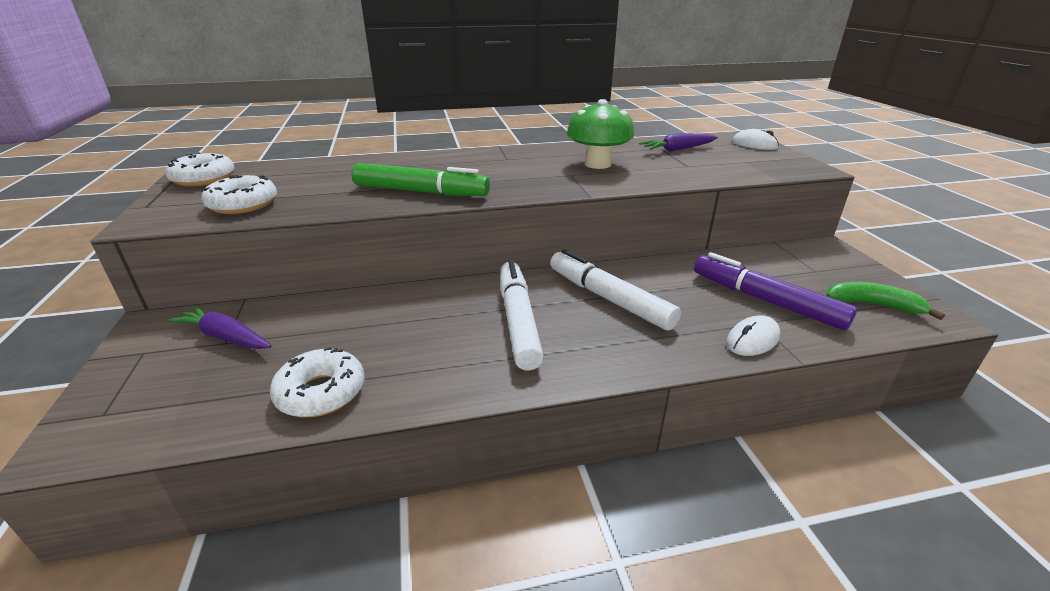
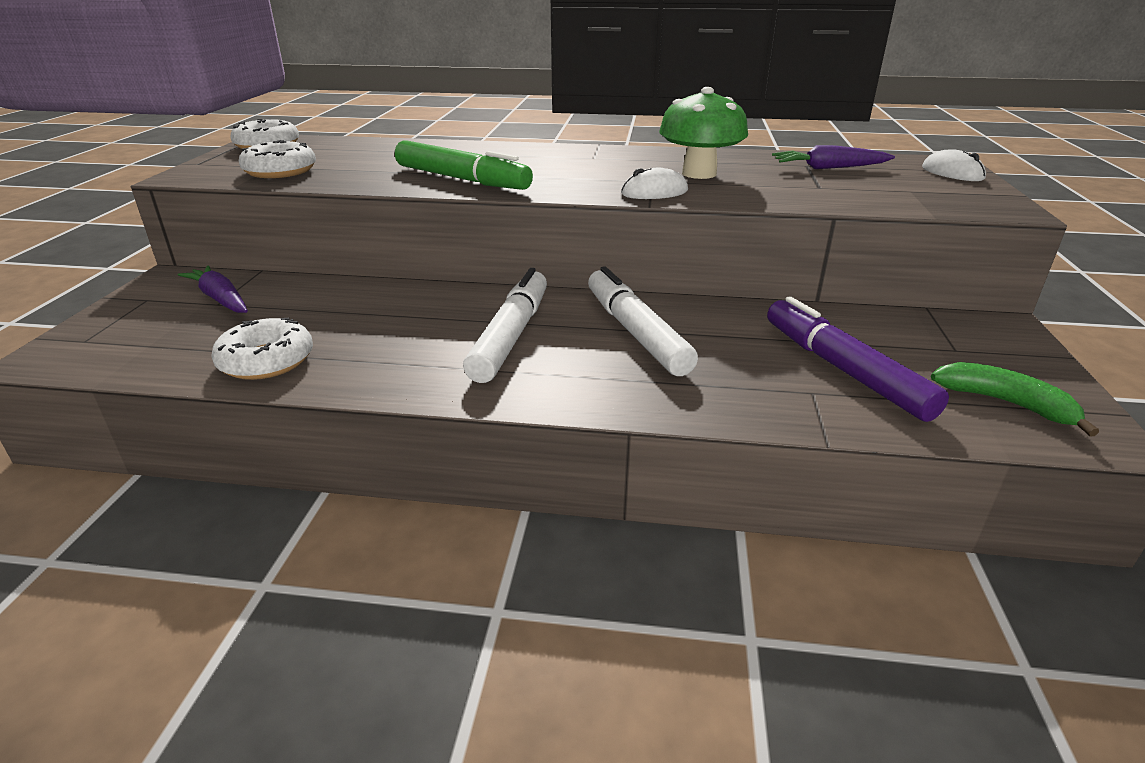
camera: 20 degrees right, 0 degrees up
(752, 340) = (781, 407): white mouse -> white mouse (654, 192)

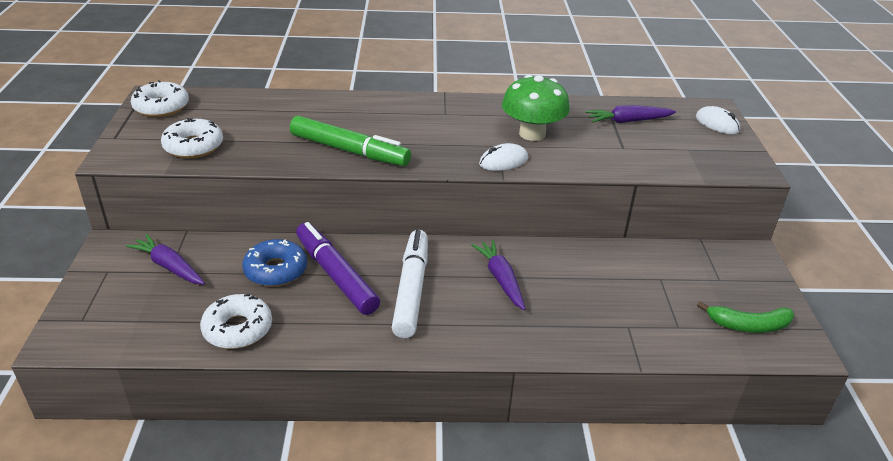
camera: 10 degrees left, 5 degrees up
(346, 309) = (276, 270): none -> blue donut
(635, 332) = (501, 279): white marker -> purple carrot
(843, 370) = (647, 304): purple marker -> purple marker (336, 275)
(1005, 403) = (749, 325): green banana -> green banana turned 150 degrees clockwise

